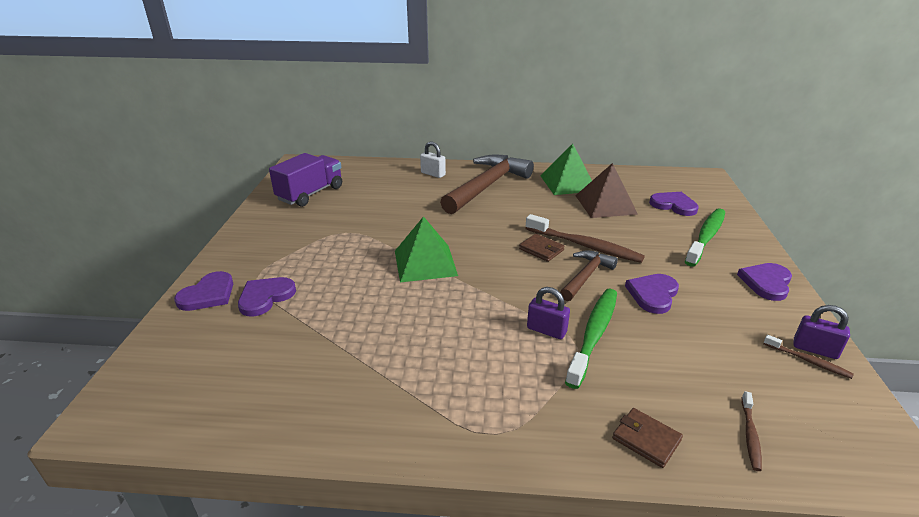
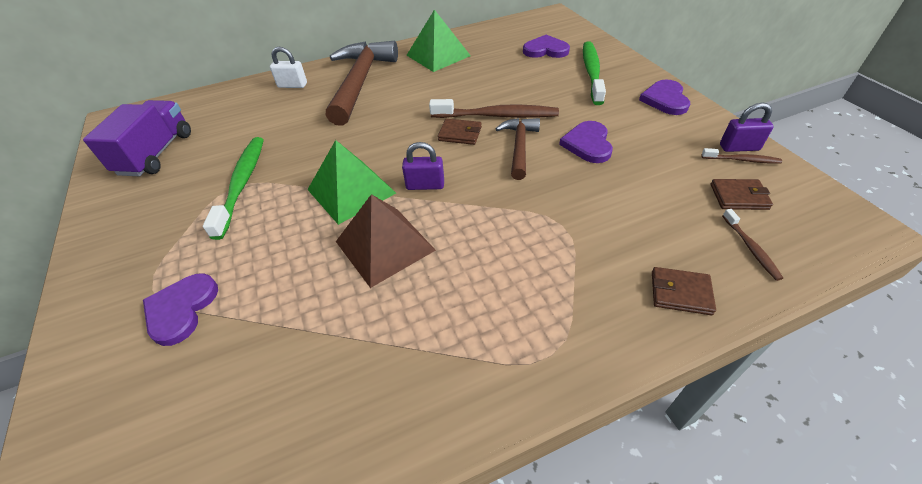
camera: 25 degrees left, 15 degrees up
(208, 294) = (95, 339): purple heart -> none
(546, 330) = (522, 218): purple padlock -> purple padlock (425, 185)
(594, 334) = (566, 205): green toothbrush -> green toothbrush (242, 184)
(605, 204) = (487, 67): brown pyramid -> brown pyramid (385, 245)
(775, 389) = (739, 197): none -> brown wallet

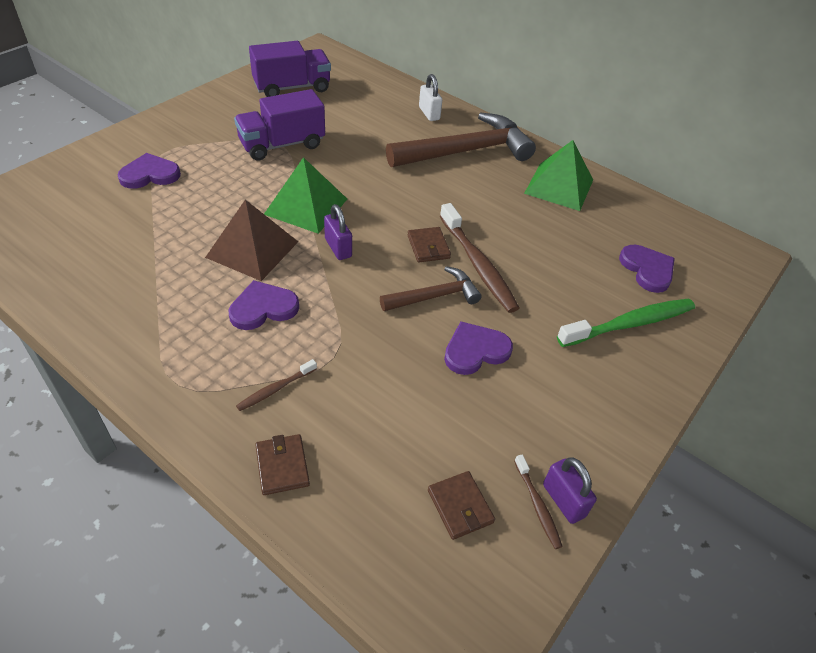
camera: 55 degrees right, 0 degrees up
(242, 184) = (282, 145): green toothbrush -> purple truck
(665, 99) = (621, 408): purple heart -> purple heart (263, 308)
(751, 248) = (375, 523): brown toothbrush -> brown toothbrush (275, 389)

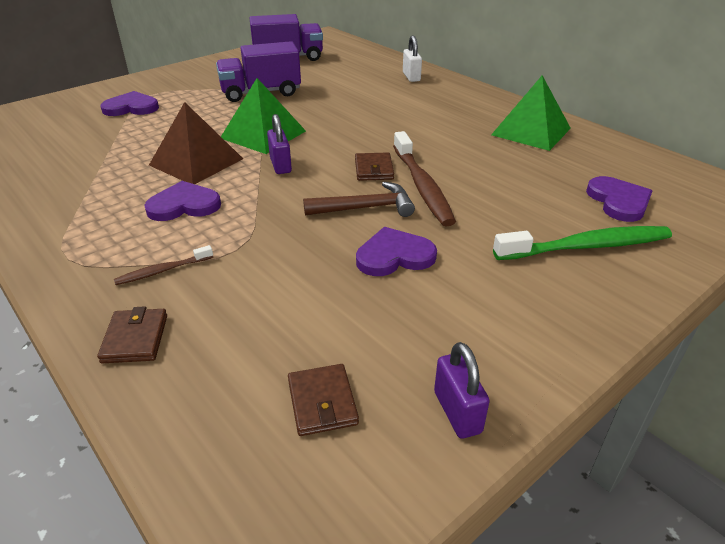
camera: 15 degrees right, 10 degrees down
(466, 151) = (439, 103): brown hammer -> none
(537, 505) = (421, 413): brown toothbrush -> none

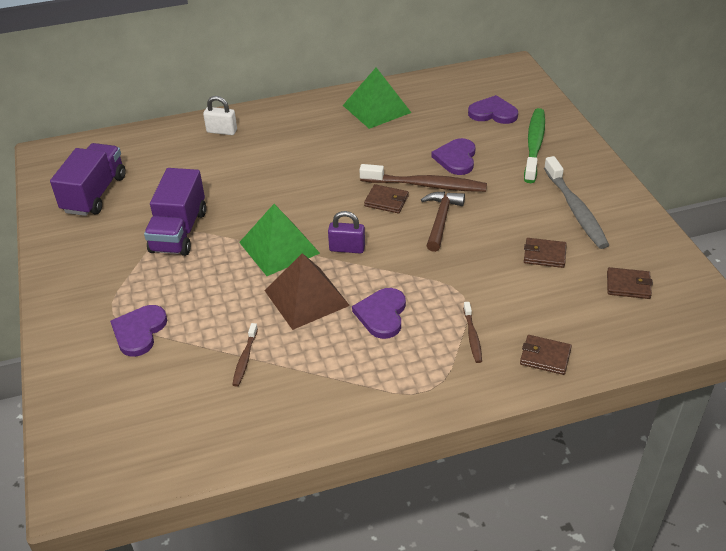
camera: 65 degrees left, 5 degrees up
(105, 153) = (245, 359): none -> brown toothbrush
(347, 300) = (544, 255): none -> brown wallet
(394, 256) = (507, 223): purple heart -> purple heart (456, 158)
(457, 412) = (650, 240): purple padlock -> none
(471, 311) = (575, 209): none -> grey toothbrush

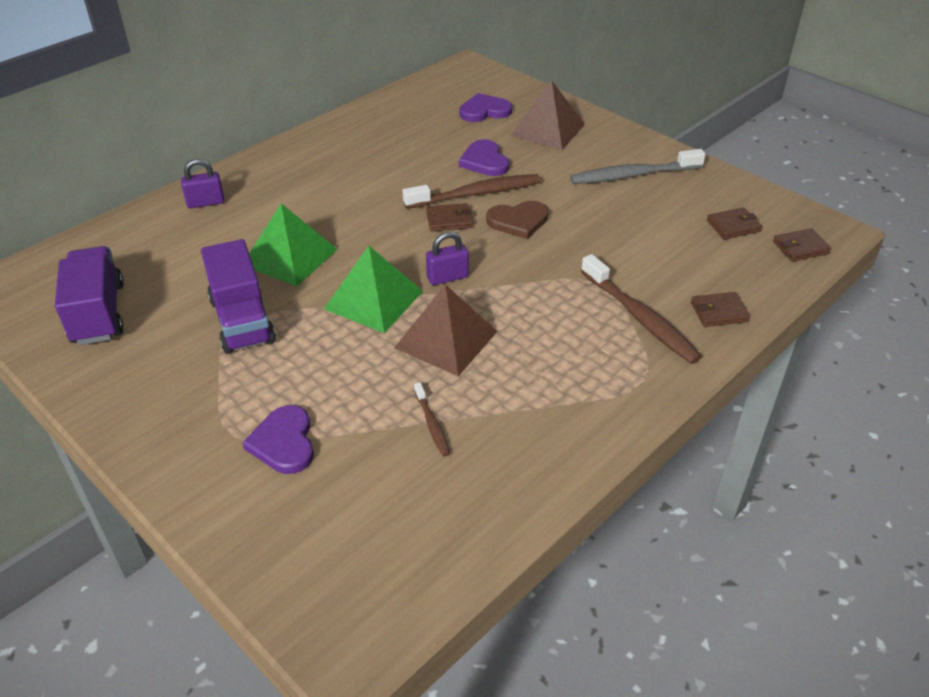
camera: 30 degrees left, 0 degrees up
(222, 131) = (205, 202): white padlock -> purple padlock
(376, 109) = (363, 136): green pyramid -> green pyramid (289, 257)
(382, 314) = (537, 328): purple heart -> none
(441, 220) = (518, 221): brown hammer -> brown heart
(472, 336) = (640, 317): brown toothbrush -> brown toothbrush, size x2.01
(534, 145) = (548, 129): green toothbrush -> brown pyramid
(544, 255) = (640, 223): brown wallet -> brown wallet (800, 247)
(575, 209) = (633, 175): grey toothbrush -> grey toothbrush turned 120 degrees clockwise

